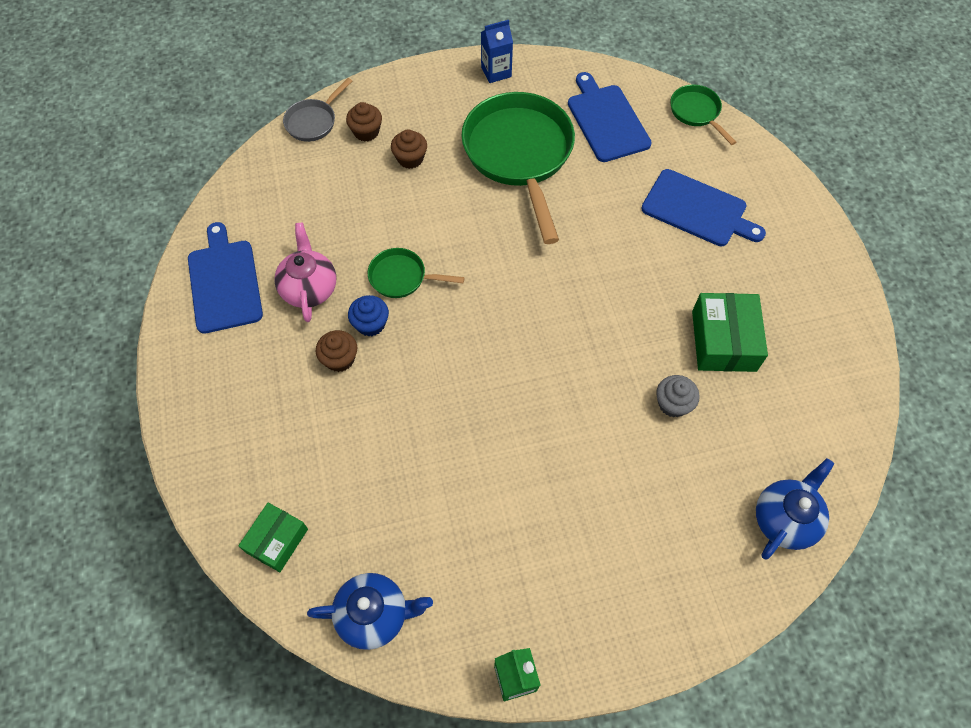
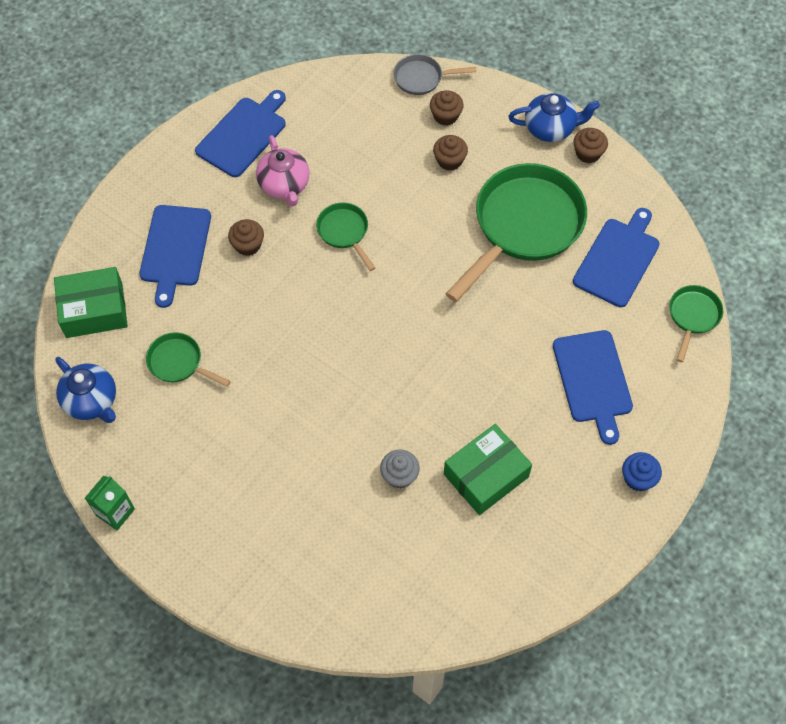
camera: 50 degrees right, 0 degrees up
(276, 540) = (94, 310): green box -> green box, size x1.54
(283, 421) = (175, 249): none -> blue cutting board
(309, 288) = (284, 185): pink teapot -> pink teapot turned 120 degrees clockwise
(370, 324) = (290, 242): blue cupcake -> blue cupcake (638, 478)
(405, 504) = (178, 362): none -> green pan
(496, 72) = (588, 153): blue carton -> brown cupcake
(785, 519) = (370, 609): blue teapot -> blue teapot (550, 128)

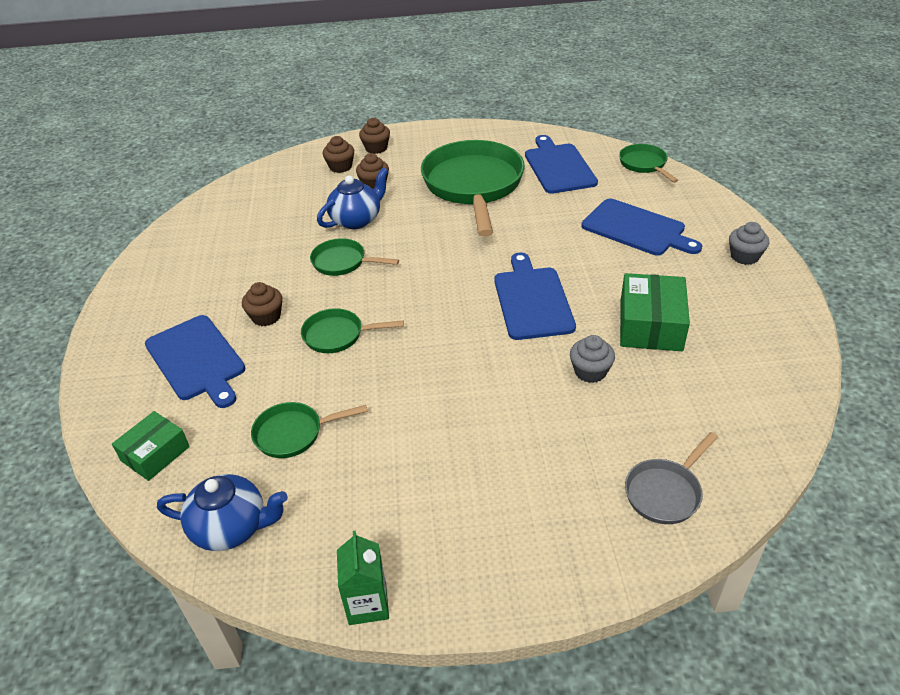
camera: 40 degrees left, 20 degrees down
(94, 310) = (155, 454): green box -> green box, size x0.65
(243, 135) = (181, 258): blue cutting board -> blue cutting board (532, 300)
(276, 302) = (337, 335): none -> green pan
(284, 185) = (255, 265): pink teapot -> none
(421, 78) = (297, 159): grey pan -> grey pan (665, 492)
(550, 128) = (423, 136): blue teapot -> blue teapot (356, 220)
(588, 153) = (465, 134): brown cupcake -> brown cupcake (376, 148)
(638, 478) = (744, 256): blue cupcake -> grey cupcake

